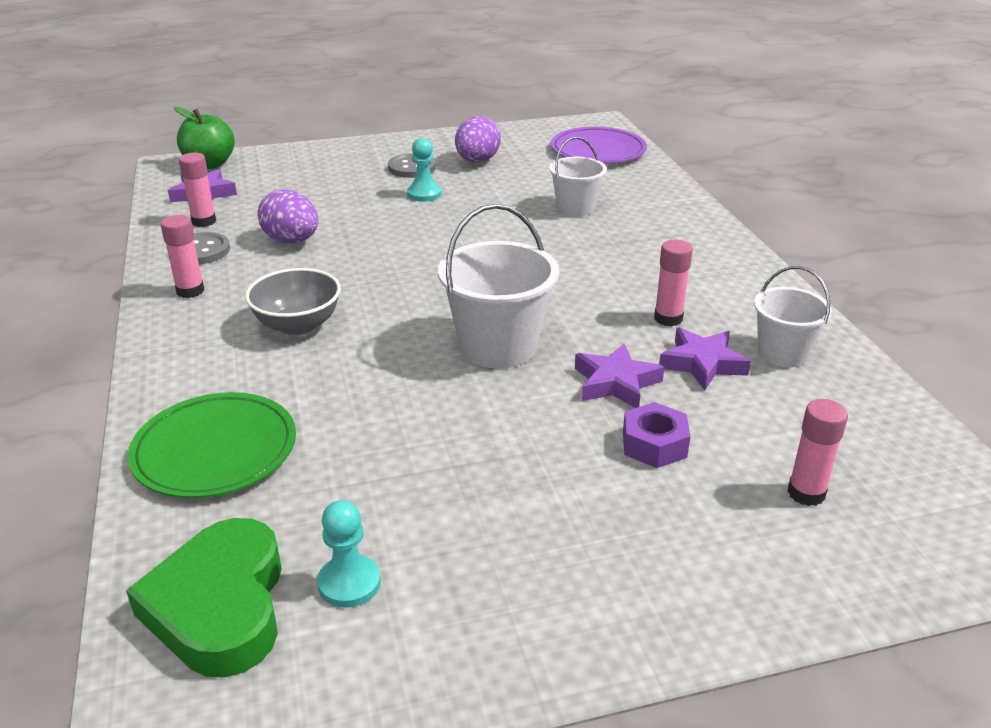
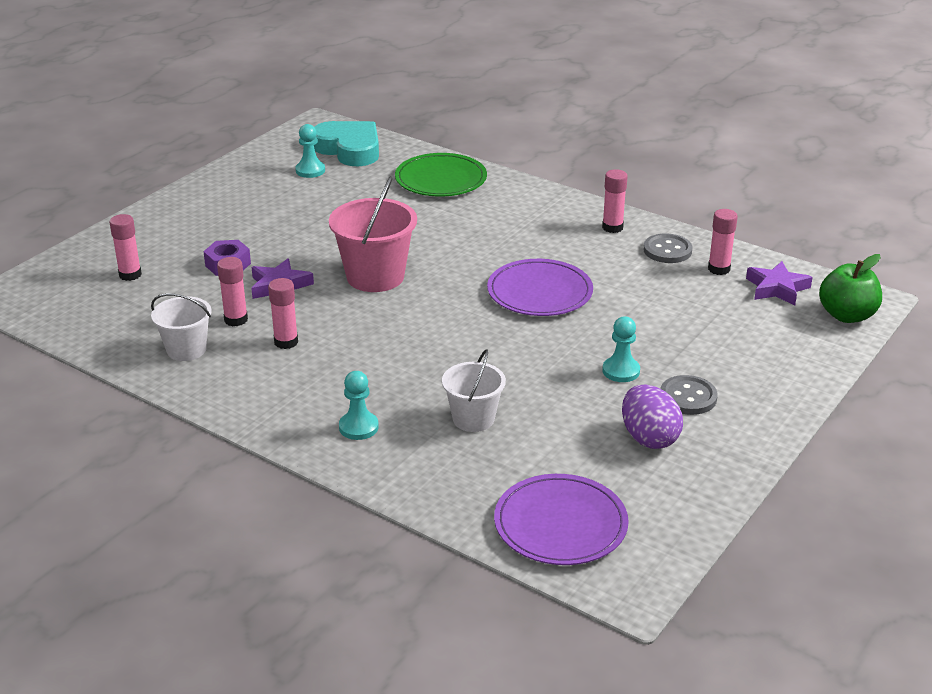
camera: 140 degrees right, 0 degrees up
(220, 606) = (349, 149): green heart -> turquoise heart
(292, 241) = (628, 283): purple egg -> none
(298, 325) = (511, 238): grey bowl -> none
(374, 264) = (539, 292): none -> purple plate
(498, 346) = (375, 276): white bucket -> pink bucket
(670, 233) = (358, 427): none -> turquoise pawn
(702, 364) = (236, 320): purple star -> pink glue stick

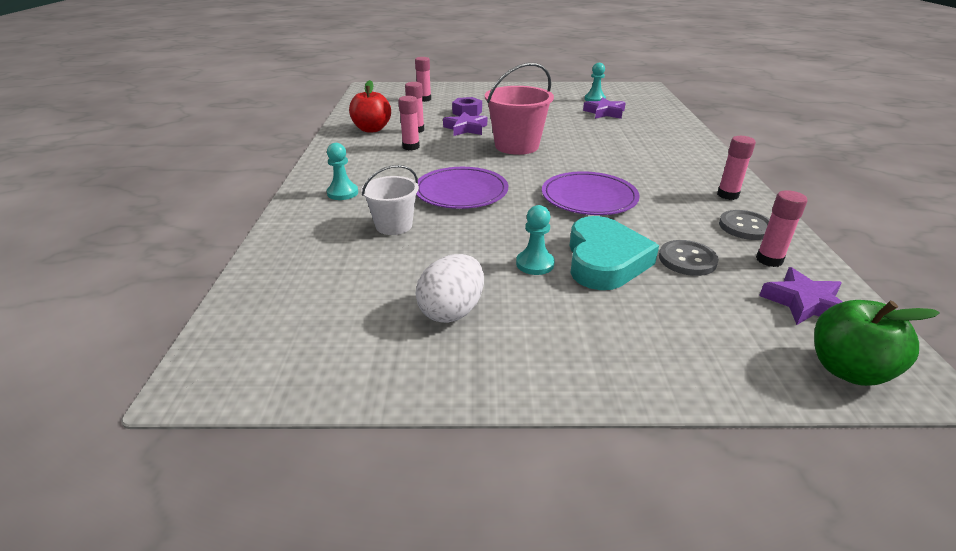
camera: 55 degrees right, 0 degrees up
(186, 349) = (372, 129): white bucket -> red apple
(349, 149) = (637, 100): turquoise heart -> turquoise heart (604, 260)
(357, 185) = (604, 112): none -> purple star
(441, 179) = (659, 128): green plate -> none
(560, 524) = (283, 307): purple plate -> purple plate (461, 192)
(649, 438) = (452, 311): purple egg -> white egg
(688, 397) = (541, 311): grey button -> grey button (687, 260)

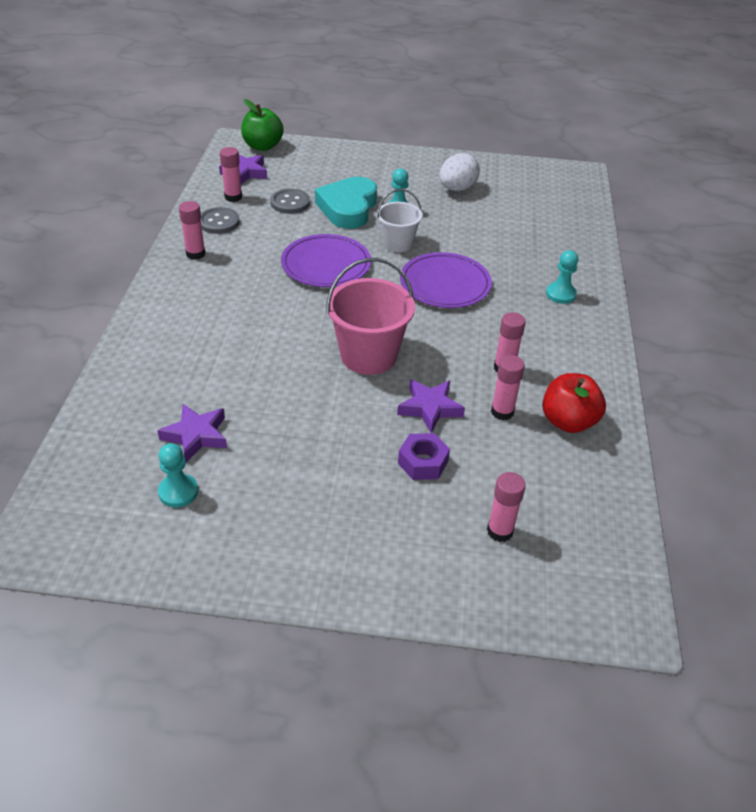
camera: 175 degrees left, 10 degrees up
(394, 226) = (503, 252): white bucket -> white bucket (397, 243)

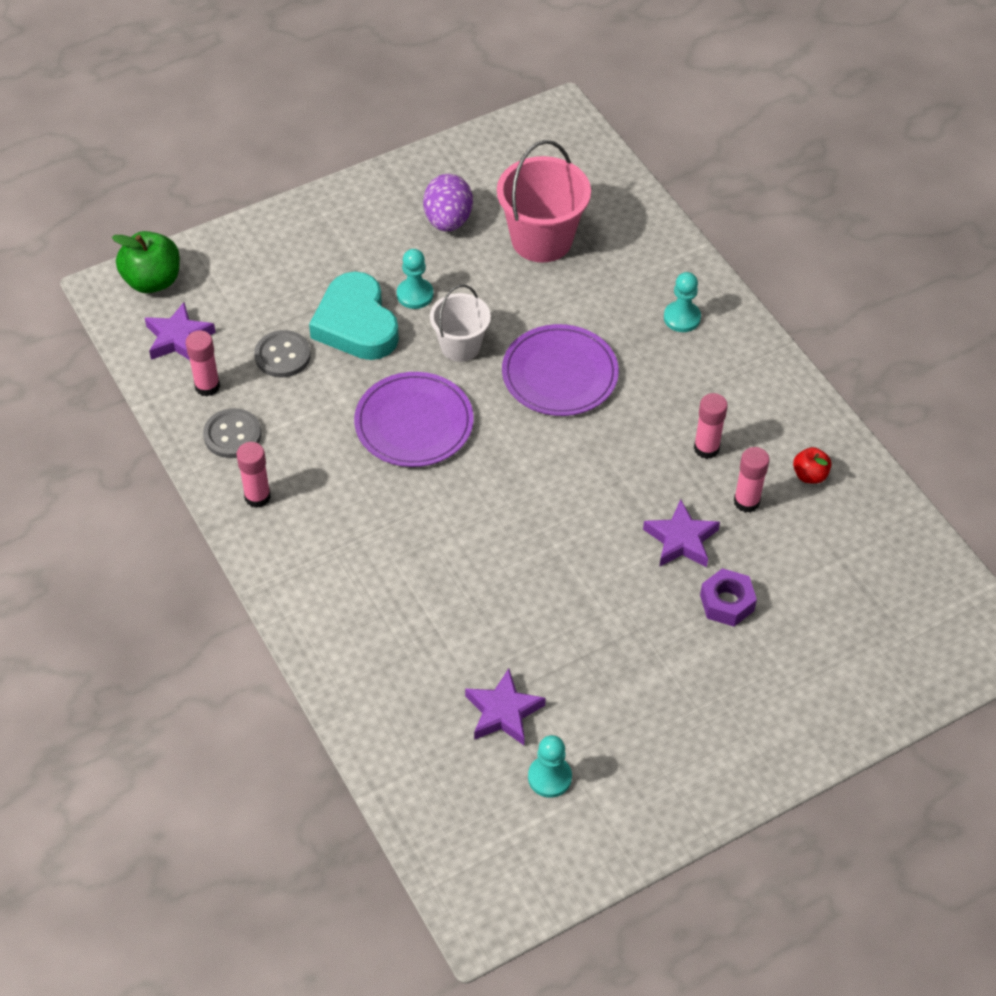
camera: 35 degrees left, 10 degrees up
(368, 355) = (570, 515): pink bucket -> pink bucket (541, 239)
(457, 189) = (448, 221): white egg -> purple egg
(500, 531) = (845, 628): pink glue stick -> none
(568, 421) = (809, 475): red apple -> red apple, size x0.56

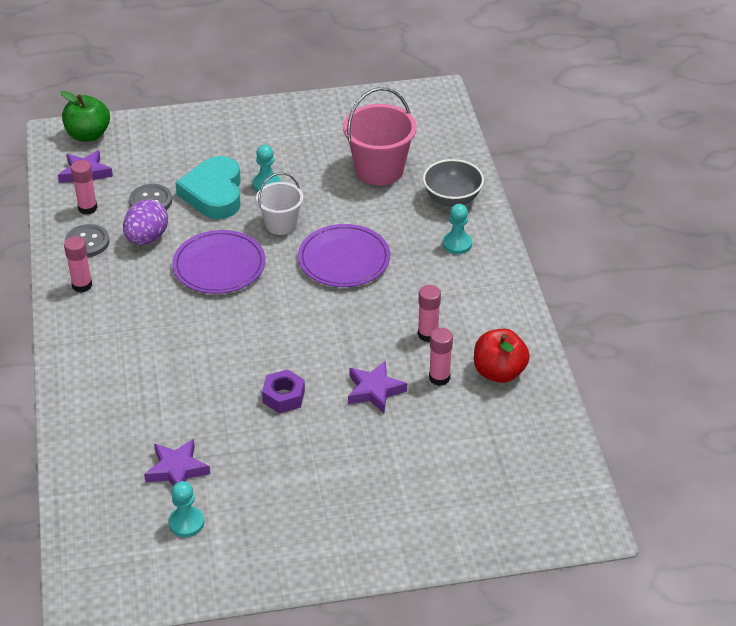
camera: 20 degrees right, 10 degrees down
(448, 221) = (317, 143): purple egg -> purple egg (147, 238)
(646, 257) = (452, 198): none -> grey bowl
(727, 603) = (386, 442): purple nut -> purple nut (283, 396)
(809, 475) = (499, 372): red apple -> red apple, size x1.80

